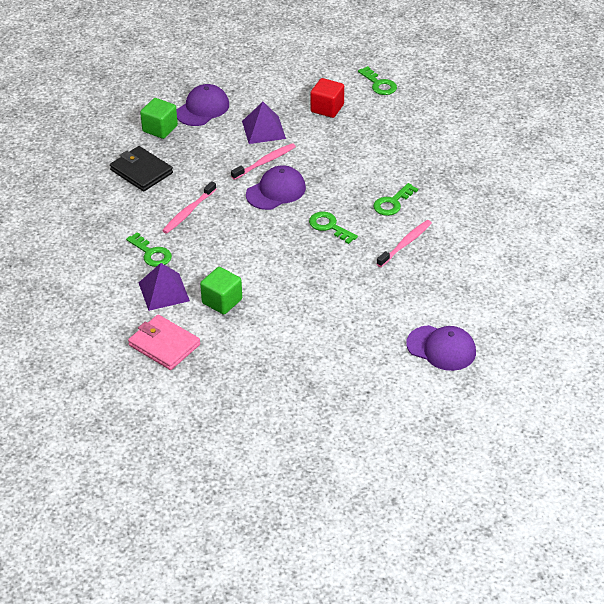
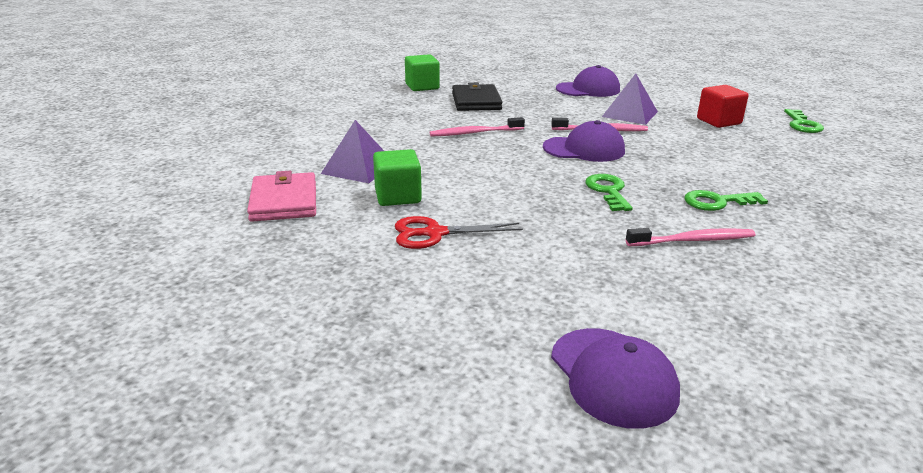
camera: 40 degrees right, 15 degrees down
(151, 253) = (395, 143): green key -> none
(160, 129) = (532, 88): green cube -> green cube (422, 87)
(279, 316) = (435, 233): none -> red scissors

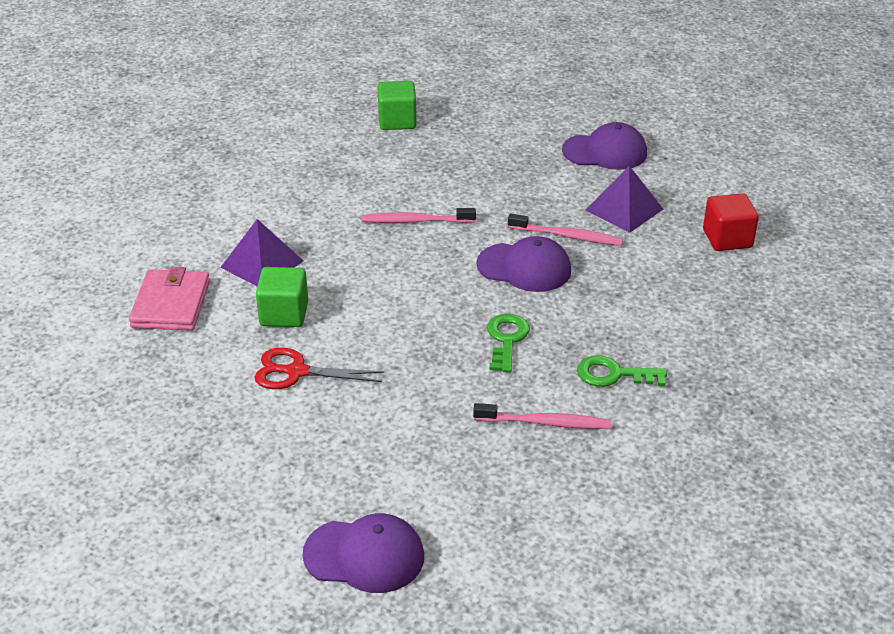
camera: 15 degrees right, 10 degrees up
(476, 101) = (448, 160): black wallet -> none
(613, 376) = (364, 556): purple cap -> purple cap turned 75 degrees counterclockwise
(802, 124) = (832, 259): green key -> none

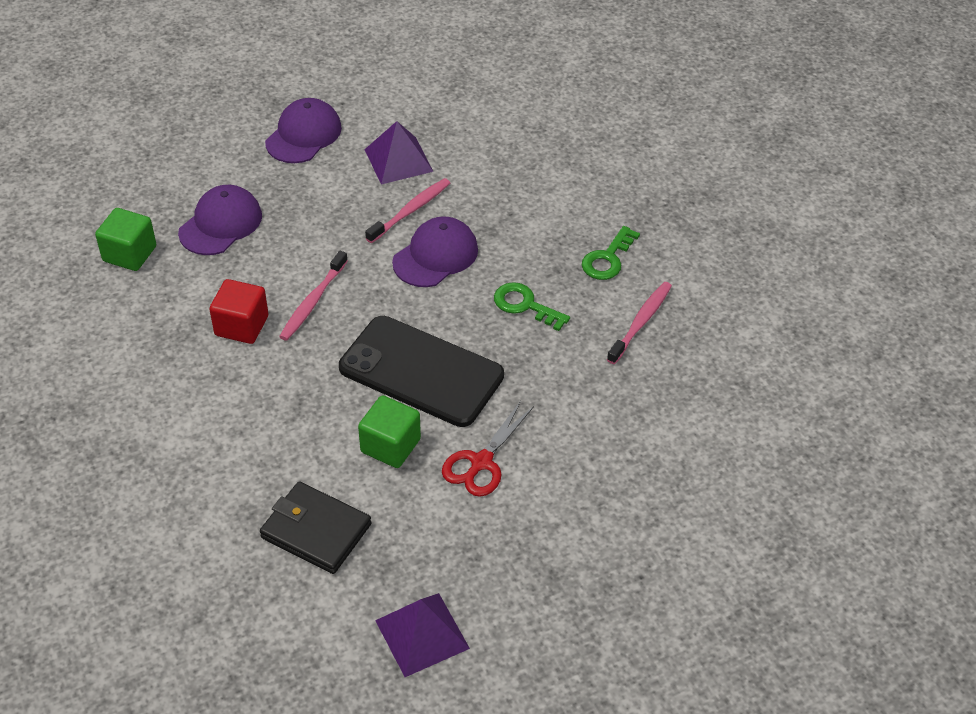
camera: 65 degrees left, 10 degrees up
(171, 304) = (316, 531): pink wallet -> black wallet
(262, 264) = (299, 438): purple pyramid -> purple pyramid (422, 634)
(364, 556) = (732, 489): purple cap -> purple cap (221, 224)
(379, 304) = (421, 371): none -> black phone
(727, 239) = (483, 119): red cube -> red cube (241, 326)

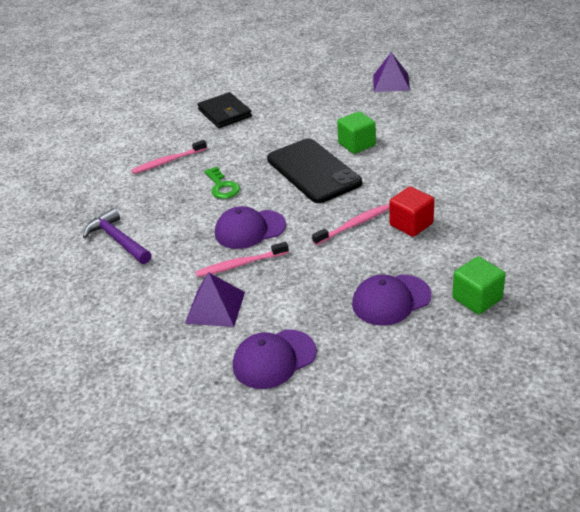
camera: 145 degrees left, 10 degrees down
(316, 531) = (420, 123): black wallet -> black wallet (225, 113)
(481, 462) = (314, 127): red scissors -> none
(578, 194) = (118, 240): none -> purple hammer
(607, 259) = (147, 197): green key -> none

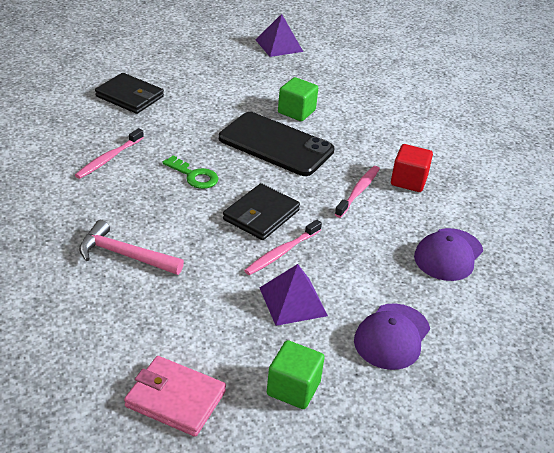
camera: 35 degrees left, 0 degrees up
(64, 359) = (175, 399): none -> pink wallet
(118, 240) = (124, 255): purple hammer -> pink hammer
(249, 229) = (261, 215): purple cap -> black wallet
(477, 298) = (515, 237): green cube -> green cube (293, 388)

